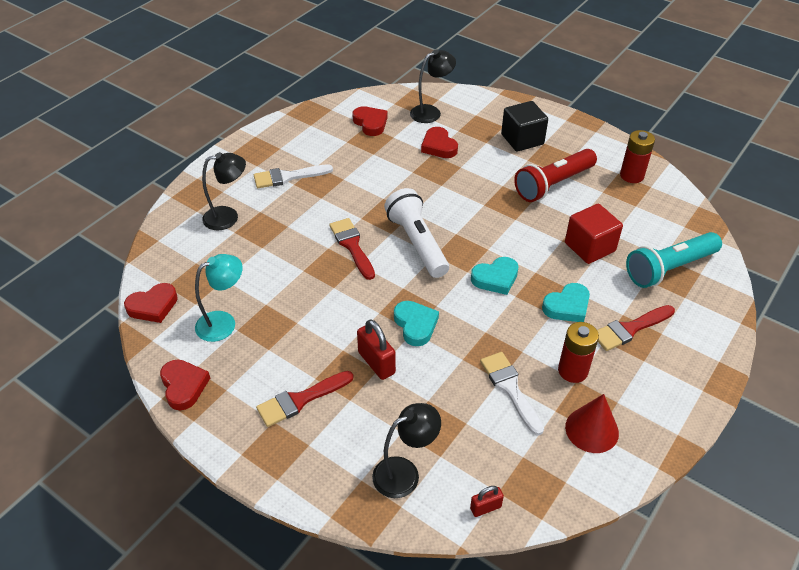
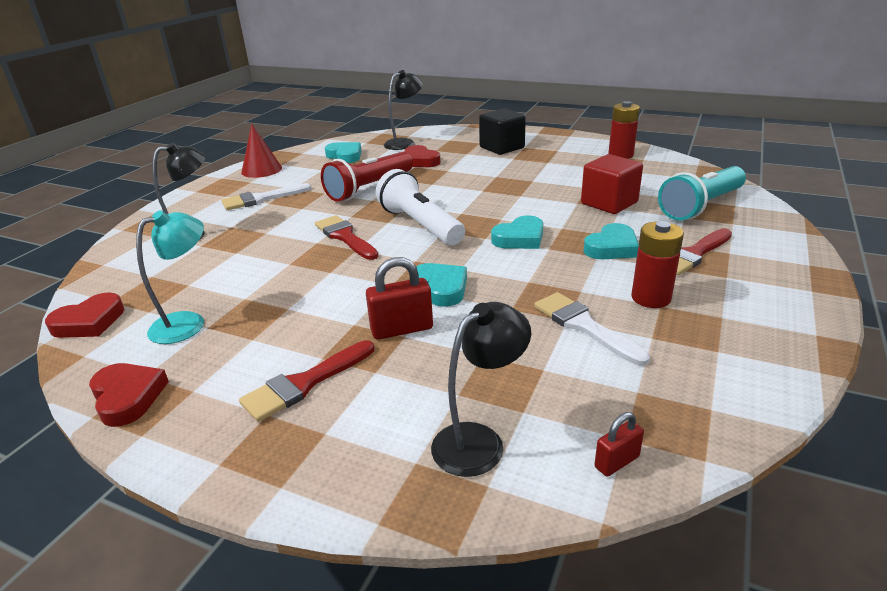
camera: 10 degrees left, 15 degrees down
(370, 123) = (345, 156): red heart -> turquoise heart
(376, 363) = (402, 329): red padlock -> red padlock turned 60 degrees counterclockwise
(553, 184) = (547, 169): red flashlight -> red flashlight (369, 188)
(592, 430) = (709, 348): red cone -> red cone (261, 170)

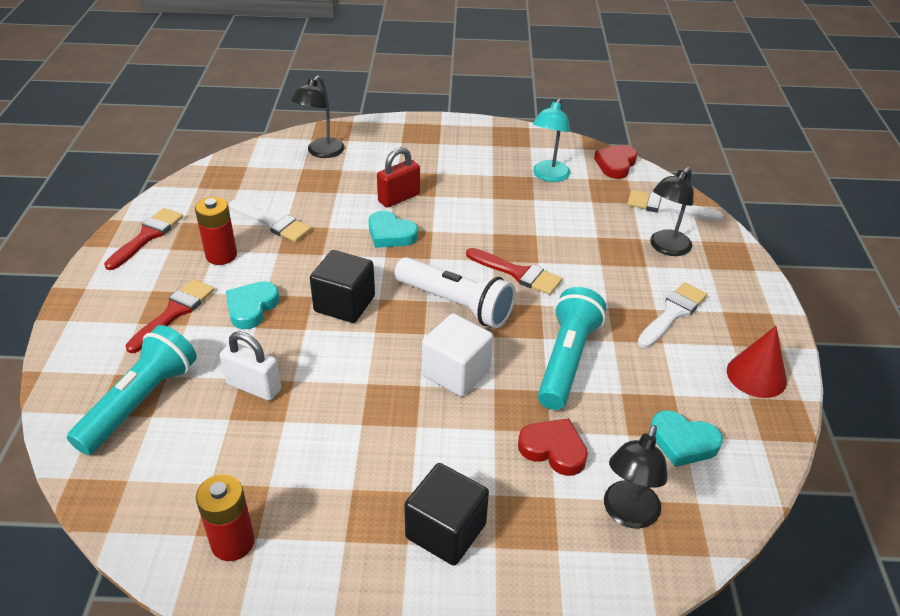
camera: 155 degrees right, 10 degrees up
(128, 265) = (667, 207): none -> white brush
(128, 397) = (523, 136): red heart -> none
(305, 383) = (433, 159): red brush -> red brush (147, 236)
(369, 188) = (566, 360): red flashlight -> turquoise flashlight
(452, 192) = (456, 372): none -> white cube
(520, 238) = (344, 304): turquoise heart -> black cube
(609, 203) = (254, 387): red cube -> white padlock
(616, 462) = (251, 156): red padlock -> none

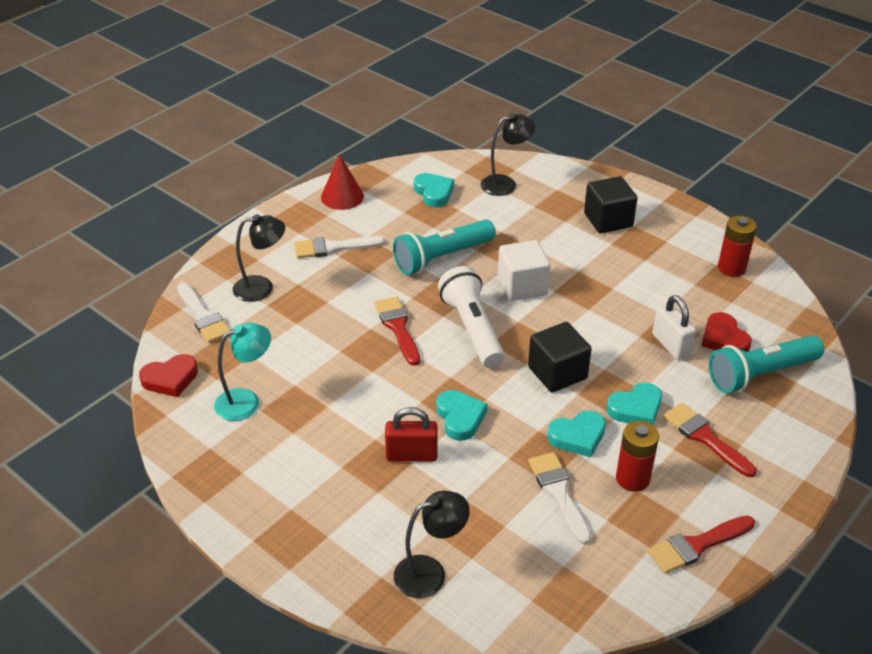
camera: 140 degrees left, 0 degrees up
(174, 313) = (705, 438): red brush -> red brush turned 75 degrees clockwise
(286, 264) = (578, 436): none -> turquoise heart
(553, 449) = (509, 223): red heart -> red heart (724, 339)

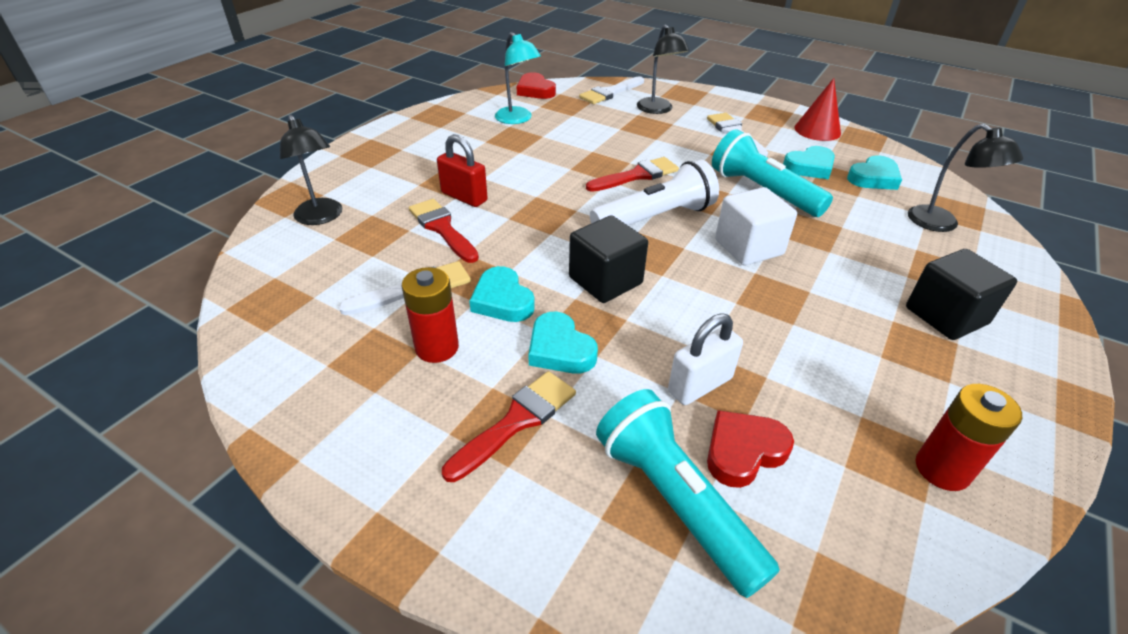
camera: 80 degrees right, 0 degrees up
(411, 455) = (464, 197): red padlock -> red padlock turned 45 degrees counterclockwise
(460, 418) = (518, 219): turquoise heart -> turquoise heart (809, 167)
(697, 545) = (322, 409): red brush -> red brush (442, 228)

